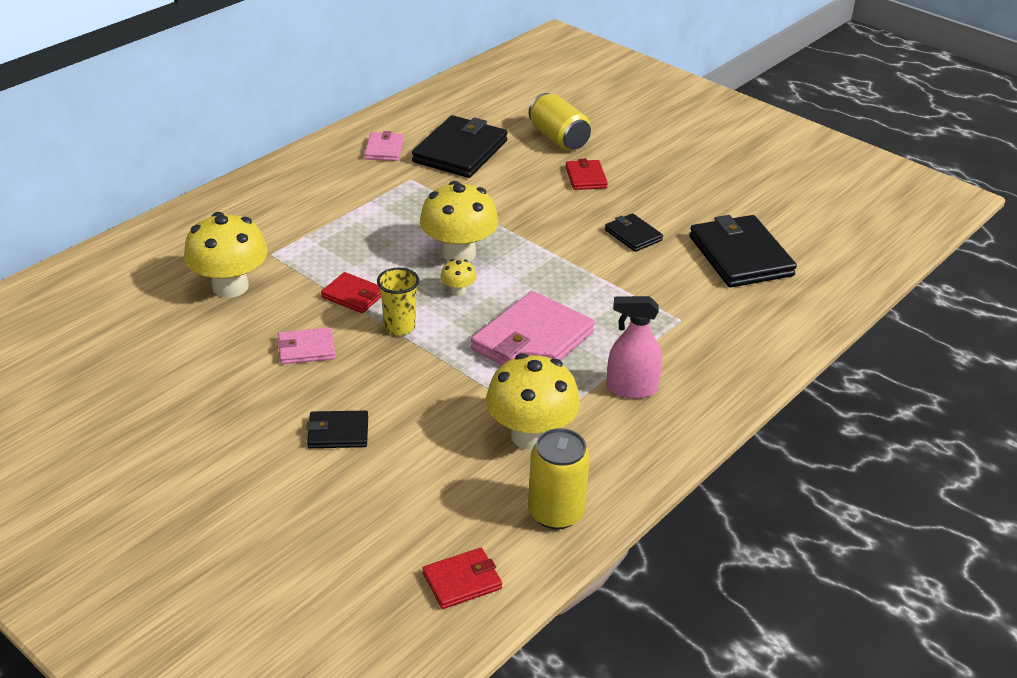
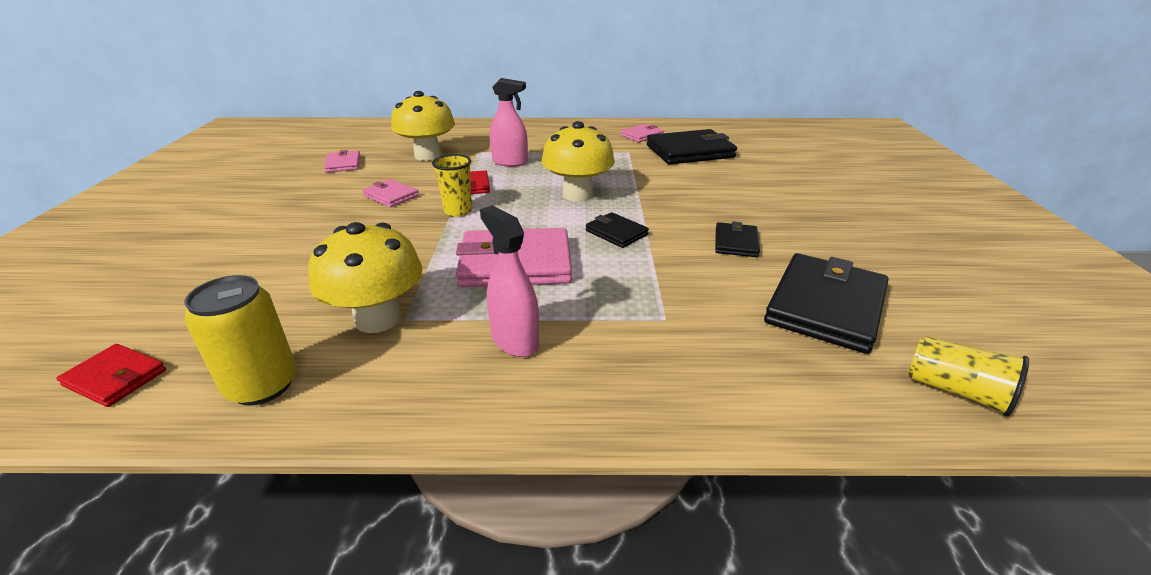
camera: 50 degrees right, 5 degrees down
(164, 347) = (343, 164): none -> pink wallet
(331, 250) = (510, 162): none -> pink spray bottle
(338, 432) = (301, 241): black wallet -> black wallet (616, 233)
(458, 291) = (533, 212): yellow mushroom -> none
(558, 138) = (781, 169): yellow can -> none
(585, 177) = (762, 195): red wallet -> none
(846, 273) = (956, 391): none -> yellow cup

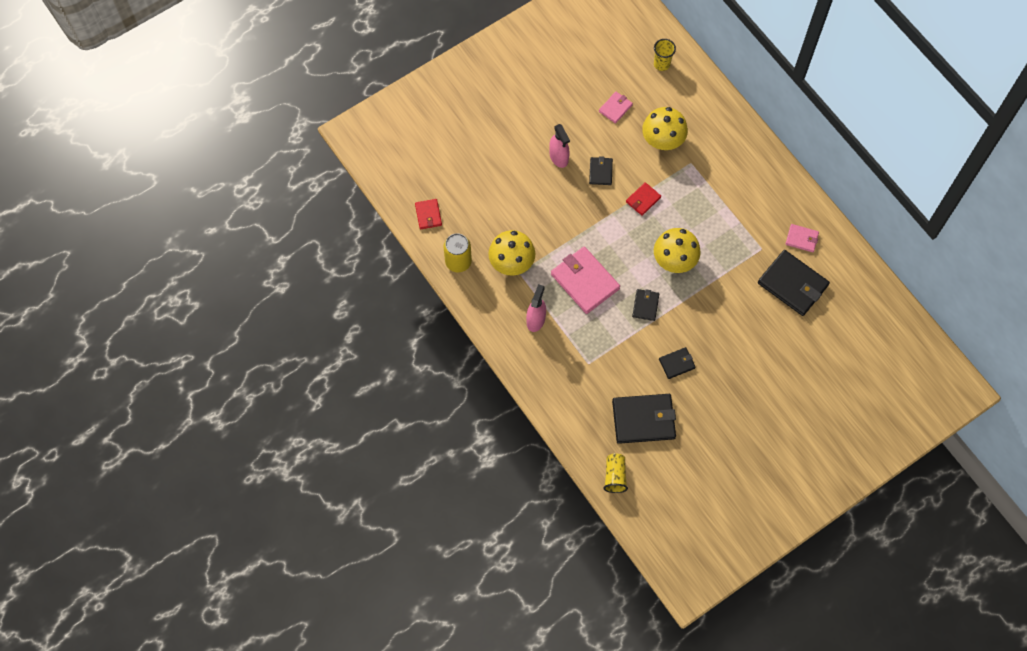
camera: 55 degrees right, 35 degrees up
(391, 196) = (600, 172): pink wallet -> black wallet
(458, 211) = (610, 218): yellow cup -> yellow cup (661, 64)
(510, 162) = (689, 194): pink spray bottle -> pink spray bottle (559, 157)

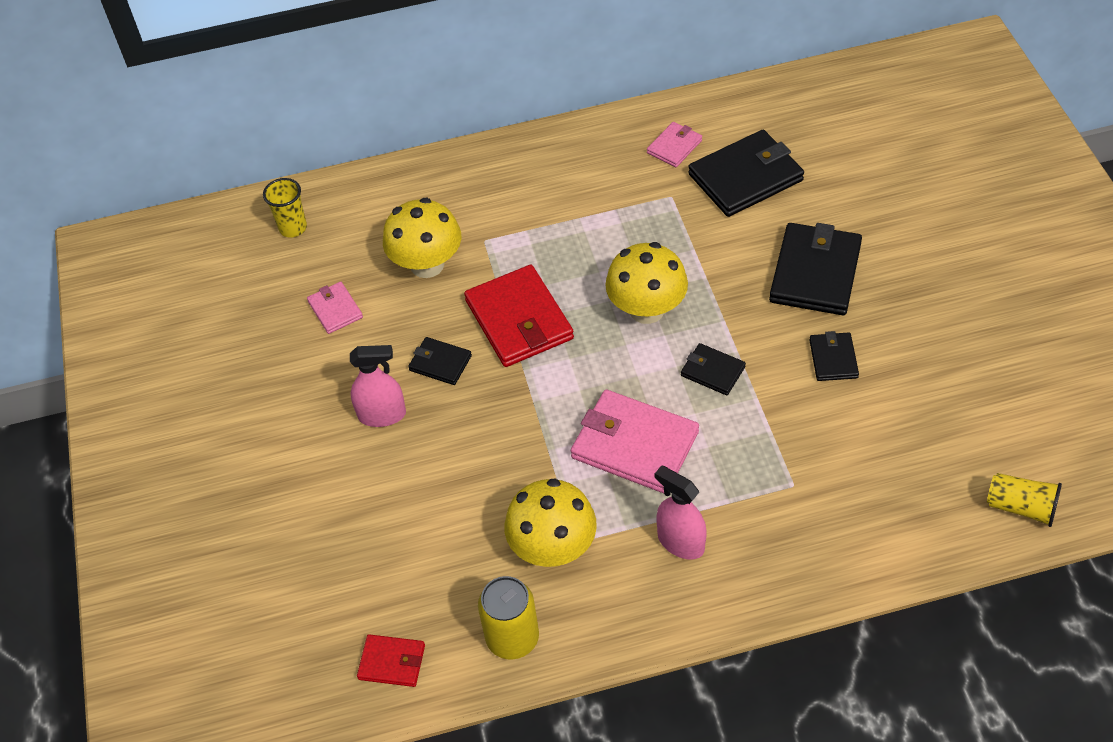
camera: 65 degrees left, 15 degrees down
(584, 281) = (634, 445): pink wallet -> pink wallet turned 45 degrees clockwise
(643, 200) = (519, 320): red wallet -> red wallet, size x1.93
(643, 419) = (923, 434): black wallet -> black wallet (815, 272)

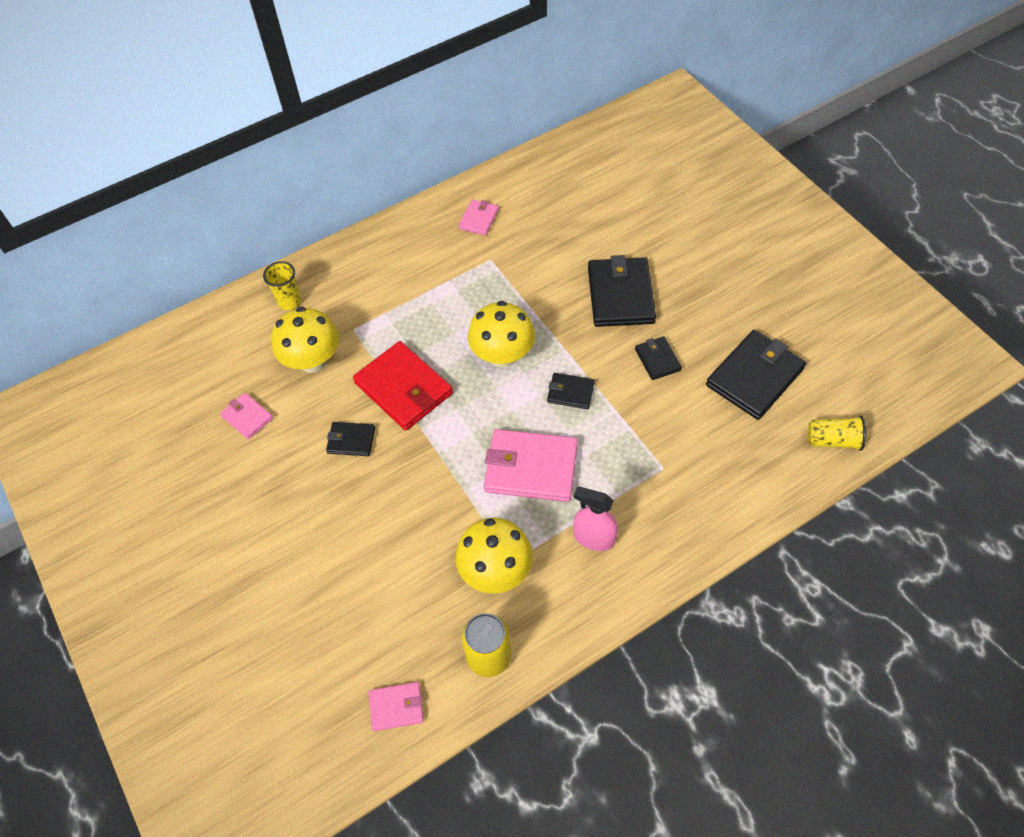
camera: 20 degrees left, 5 degrees up
(293, 228) = (187, 356): yellow cup -> yellow cup (289, 301)
(382, 415) = (317, 497): pink spray bottle -> none
(392, 662) = (396, 707): red wallet -> pink wallet
(745, 177) = (542, 231): black wallet -> black wallet (754, 377)

